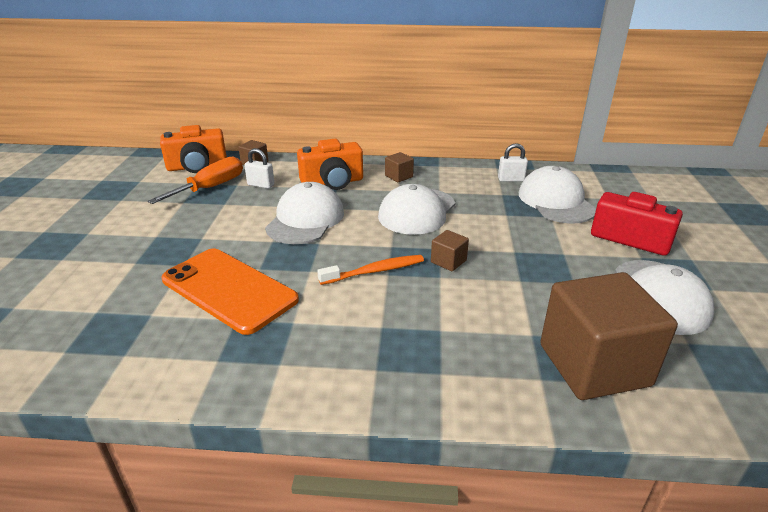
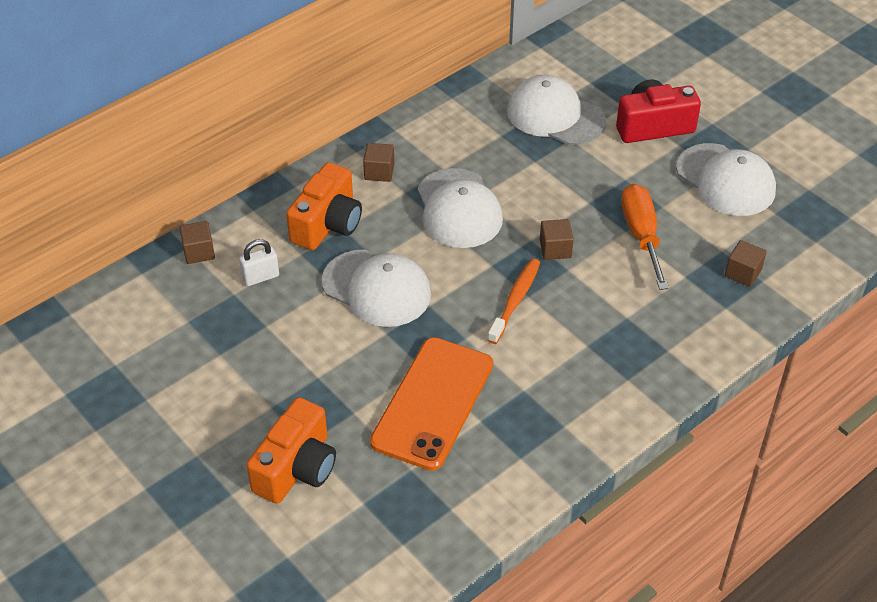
camera: 45 degrees left, 15 degrees up
(197, 166) = (142, 300): orange camera -> orange camera (296, 468)
(211, 188) = (214, 317): orange screwdriver -> orange screwdriver (641, 235)
(229, 290) = (433, 403): orange phone -> orange phone turned 60 degrees counterclockwise
(305, 219) = (376, 288): white cap -> white cap turned 150 degrees clockwise
(511, 179) = (485, 108): white padlock -> none
(594, 365) = (743, 273): brown cube -> brown cube, size x0.42

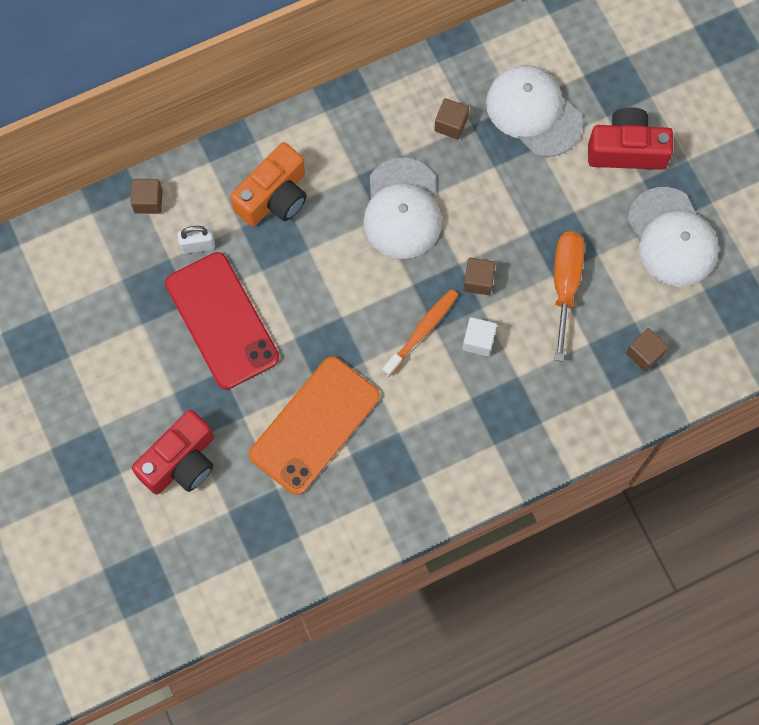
camera: 15 degrees right, 25 degrees up
(296, 468) = (181, 462): orange camera -> red camera
(305, 334) = (222, 320): none -> red phone
(376, 288) = (299, 285): white cap -> none
(379, 172) = (340, 143): brown cube -> brown cube (451, 124)
(575, 296) = (478, 341): none -> white cube

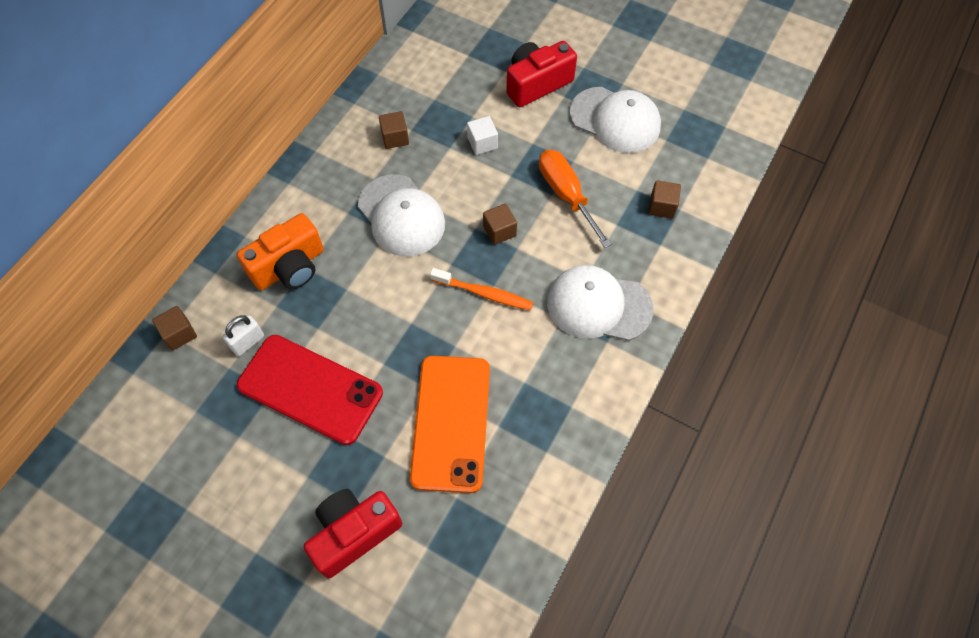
camera: 35 degrees left, 10 degrees down
(181, 462) = (354, 533): red camera -> red camera turned 135 degrees counterclockwise
(274, 197) = (289, 267): orange camera -> orange camera turned 45 degrees clockwise
(422, 331) = (484, 293): orange toothbrush -> orange toothbrush turned 105 degrees clockwise
(478, 341) = (533, 273): white cube -> white cube (482, 143)
(533, 112) = (450, 96): white cap -> white cap (598, 305)

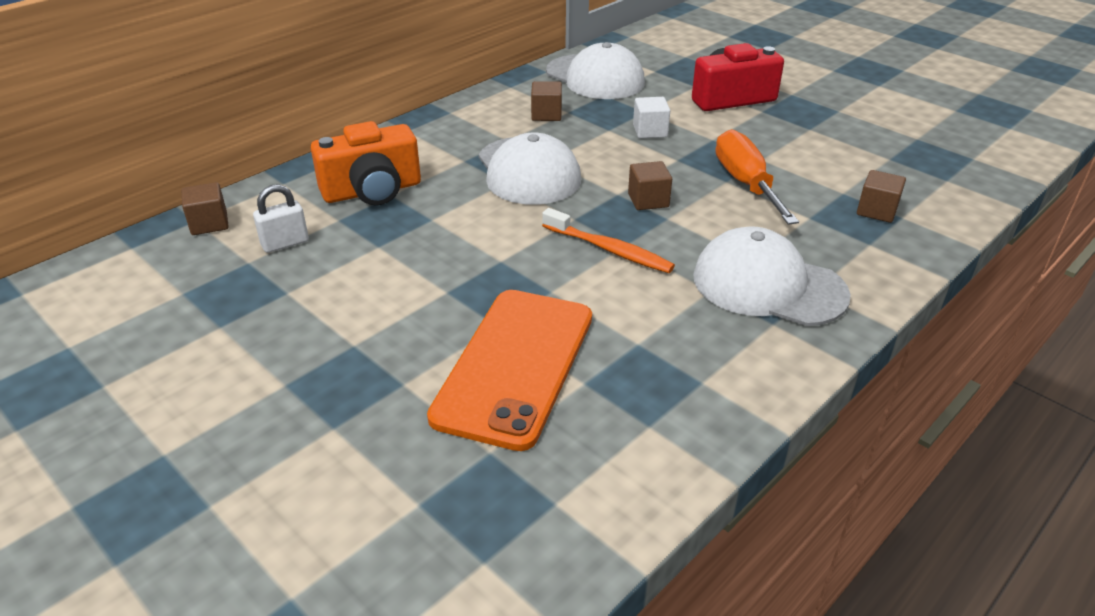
camera: 15 degrees right, 25 degrees down
(310, 389) = (338, 298): red phone -> none
(354, 533) = (316, 461): red camera -> none
(615, 120) = (824, 135): white cap -> white cap (595, 77)

